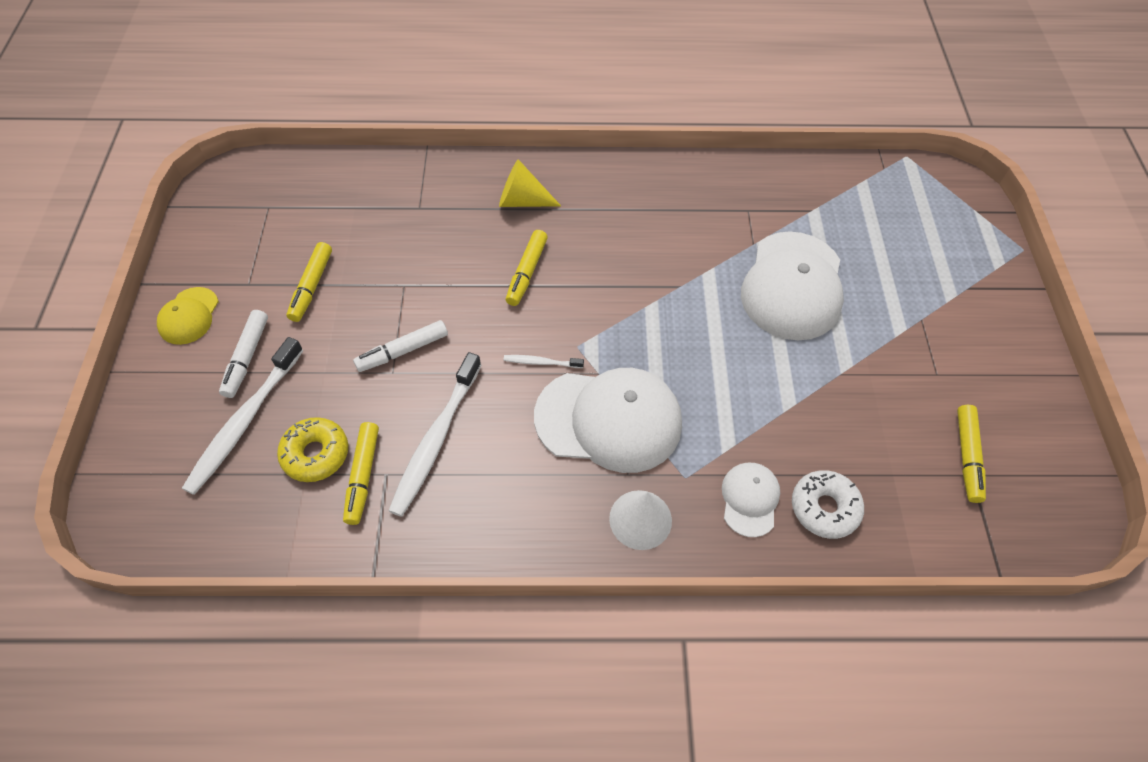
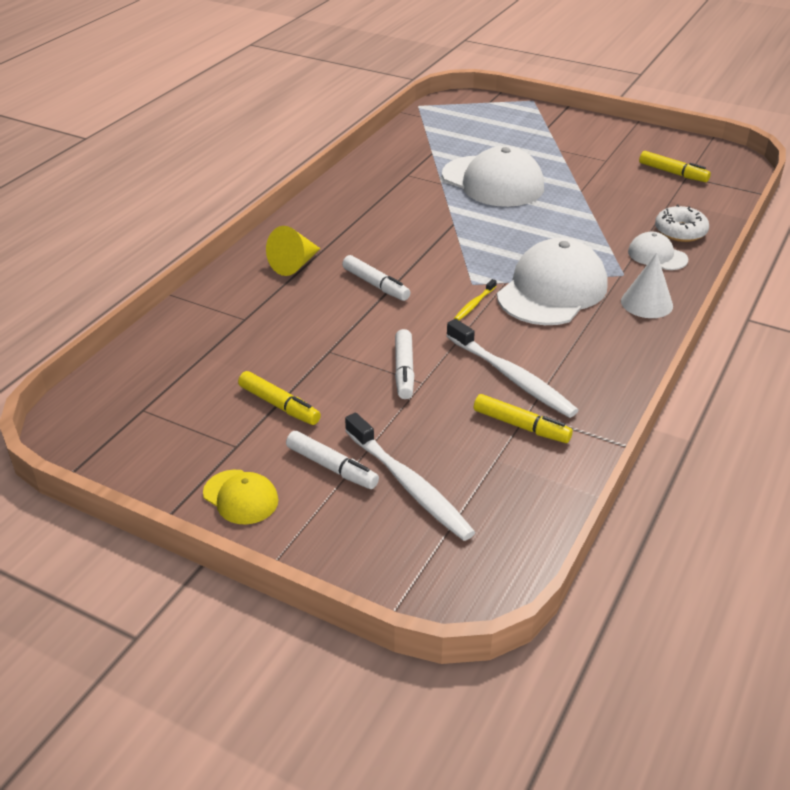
camera: 60 degrees left, 20 degrees down
(316, 454) = (479, 448): yellow donut -> none
(527, 272) = (376, 285): yellow marker -> white marker
(541, 362) = (474, 304): white toothbrush -> yellow toothbrush

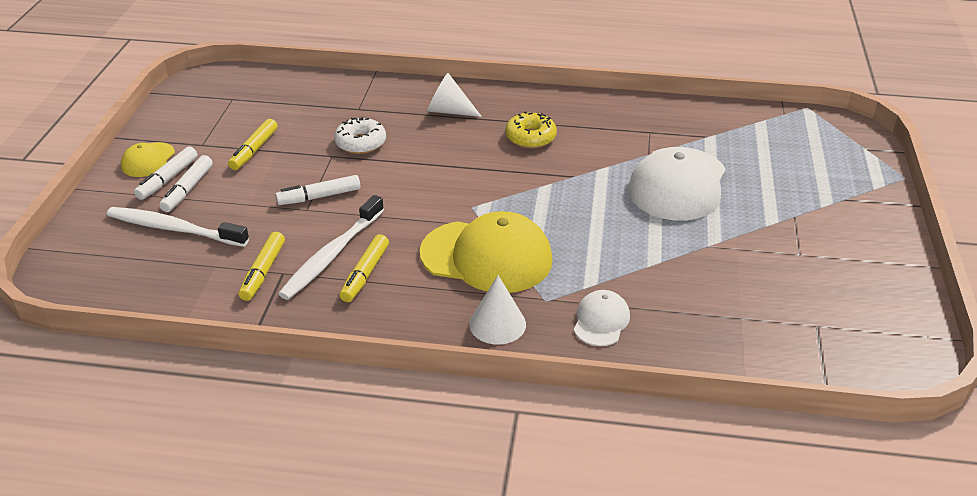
camera: 70 degrees right, 0 degrees up
(294, 264) = (448, 111): yellow cone -> white cone
(376, 230) = (530, 137): none -> yellow donut
(376, 285) = (440, 156): white marker -> white marker (168, 179)
(409, 485) = (174, 229): white toothbrush -> white toothbrush turned 75 degrees clockwise
(474, 304) = (437, 214): yellow toothbrush -> none
(552, 290) = (486, 257): white cap -> yellow cap
(673, 173) = (815, 312): yellow marker -> yellow marker (365, 274)
(680, 231) = (669, 333): white donut -> white donut (361, 143)

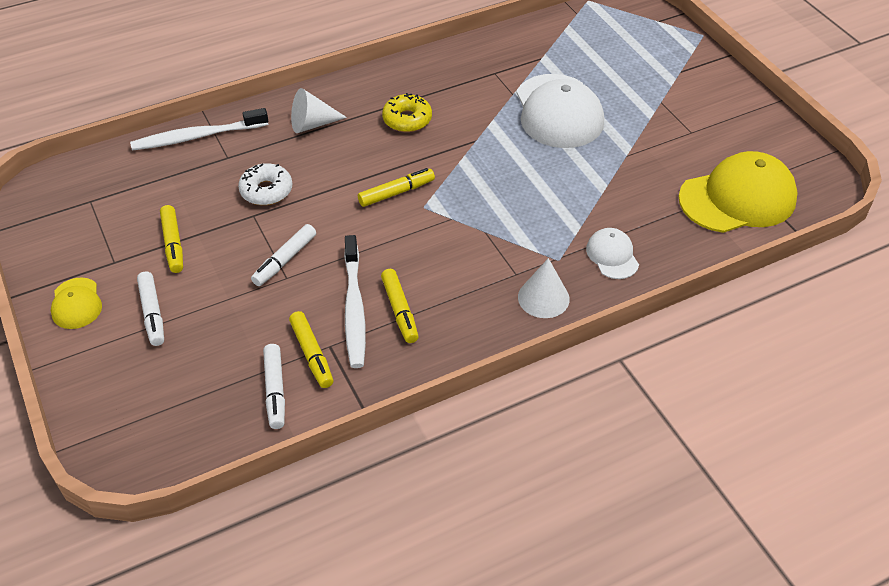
camera: 35 degrees left, 10 degrees up
(168, 179) = (120, 313): white marker -> white marker (275, 390)
(174, 229) = (184, 357): white toothbrush -> white toothbrush (197, 136)
(461, 187) = (396, 192): none -> yellow marker
(486, 257) = (479, 245): yellow cap -> yellow cap (737, 198)

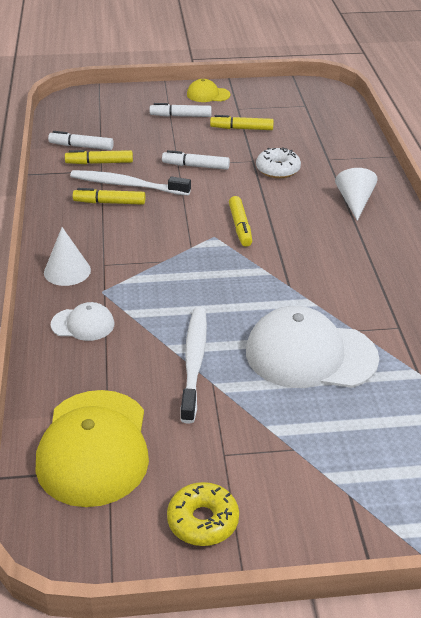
camera: 110 degrees right, 10 degrees down
(197, 136) = (361, 150): white toothbrush -> white toothbrush (194, 362)
(285, 260) = (195, 166): white marker -> white marker turned 45 degrees counterclockwise
(407, 119) = (339, 252): yellow donut -> yellow donut (203, 521)

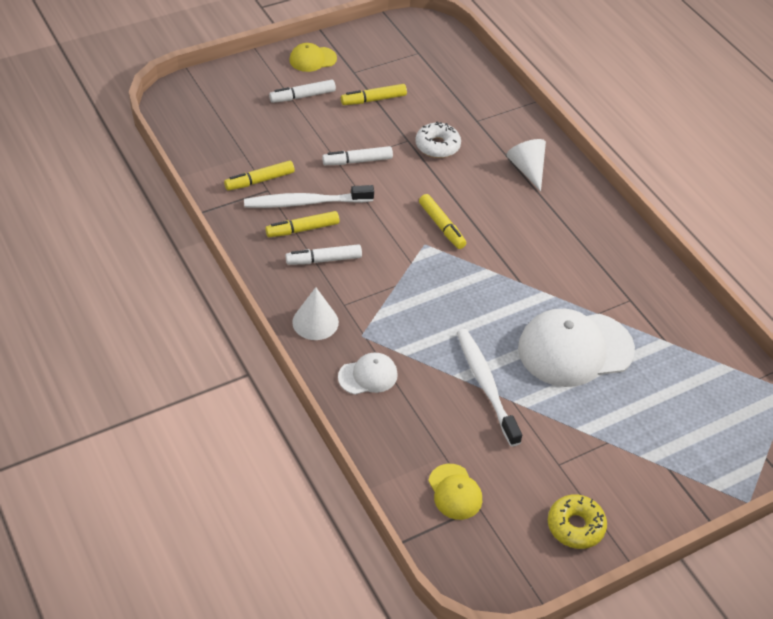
camera: 25 degrees left, 10 degrees up
(81, 146) = (227, 163): white marker -> white marker (324, 260)
(94, 447) = (455, 492): yellow cap -> yellow cap, size x0.50

